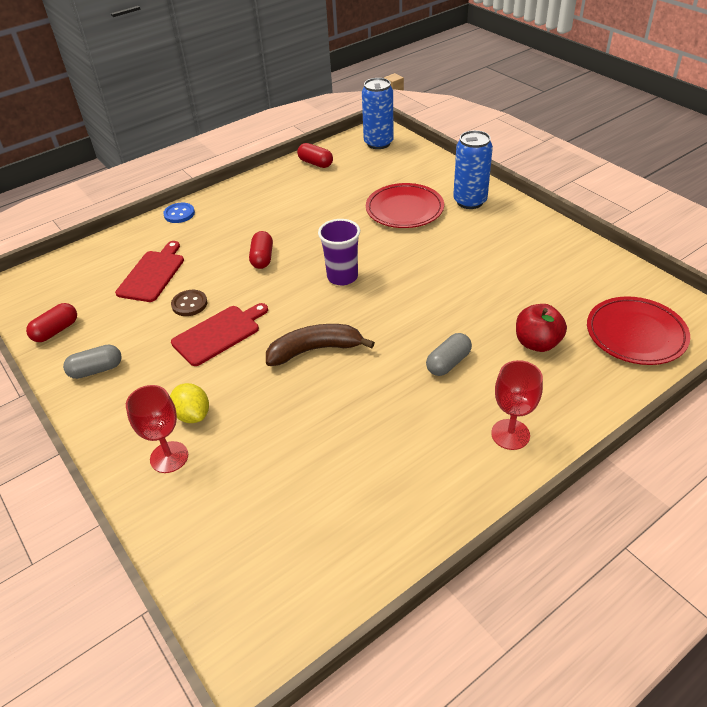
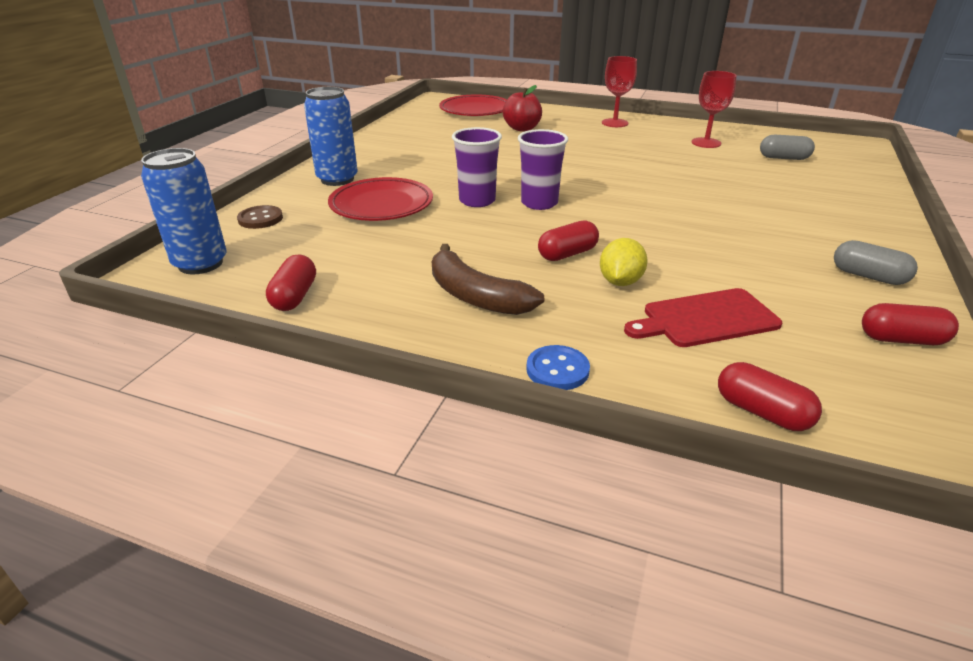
camera: 125 degrees left, 10 degrees down
(92, 252) = (762, 412): none -> red capsule
(169, 457) = (841, 202): red goblet -> red goblet (706, 143)
(189, 304) = (703, 266): brown button -> brown button (260, 219)
(193, 415) = (796, 209): yellow lemon -> yellow lemon (620, 282)
(219, 334) = (707, 233): red cutting board -> none
(315, 350) = (648, 187): brown banana -> brown banana (475, 296)
(374, 250) = (477, 201): none -> purple cup
(448, 363) = (583, 146): grey capsule -> grey capsule (783, 158)

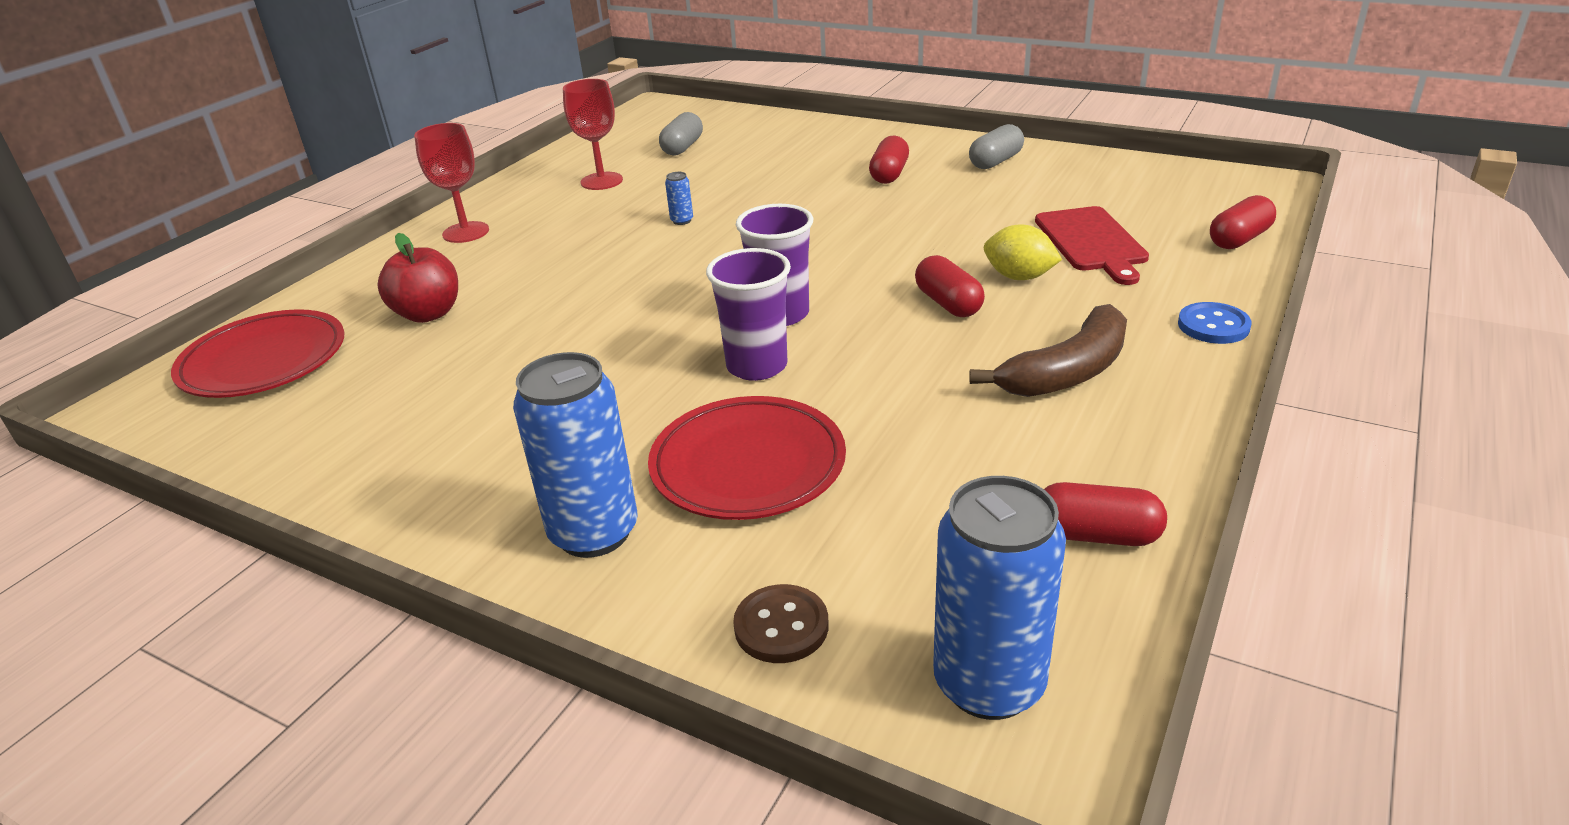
camera: 80 degrees left, 0 degrees up
(659, 168) = (682, 221): none -> blue can
(901, 339) = (1107, 170): red capsule -> red capsule (889, 174)

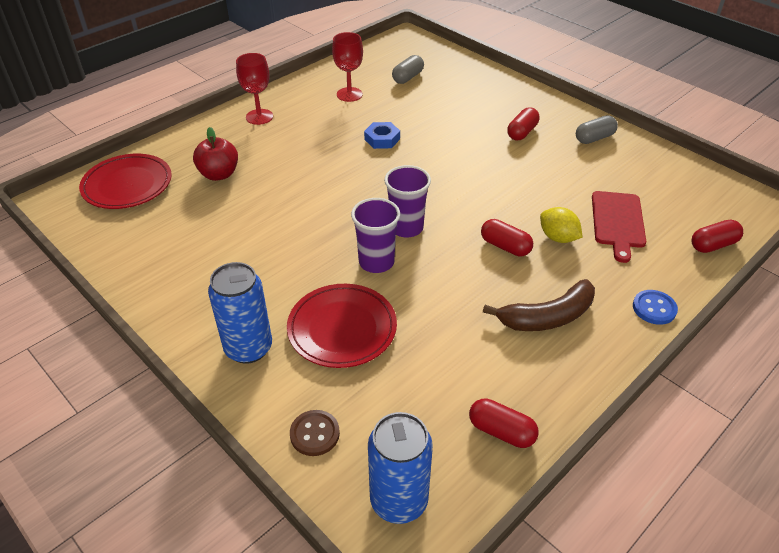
camera: 15 degrees right, 10 degrees up
(682, 221) = (382, 139): blue can -> blue nut
(948, 303) = (505, 246): red capsule -> red capsule turned 45 degrees counterclockwise

